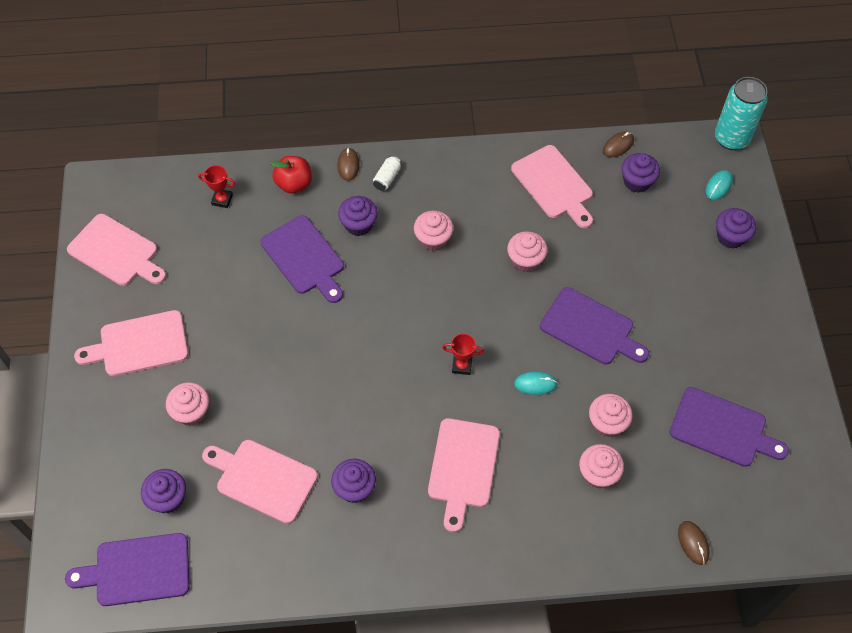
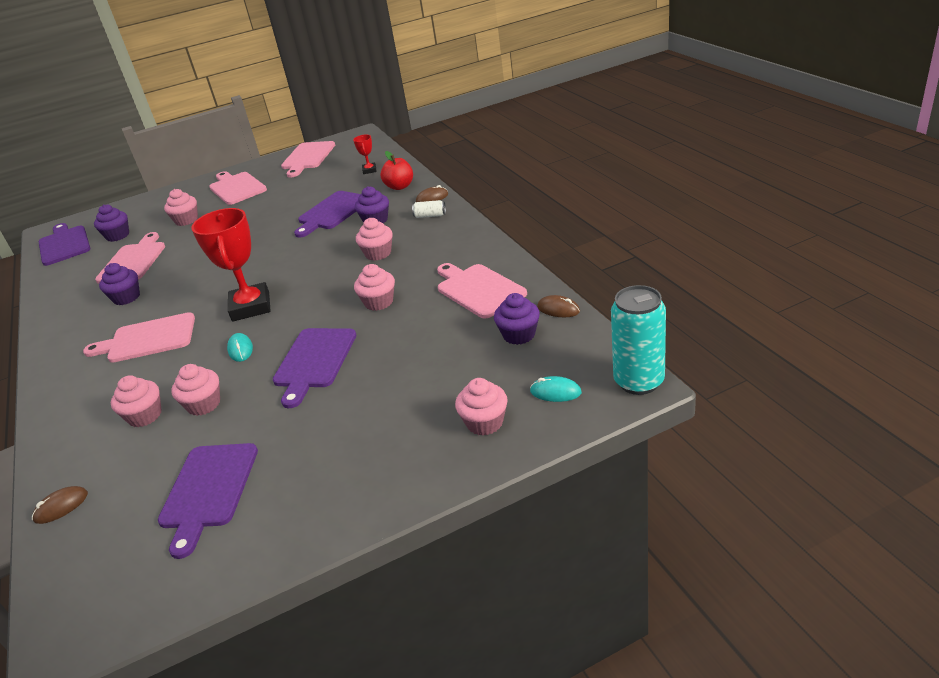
camera: 75 degrees right, 25 degrees down
(462, 366) = (251, 307): red trophy -> red trophy, size x2.20
(554, 185) = (478, 289): pink cutting board -> pink cutting board turned 105 degrees clockwise
(730, 237) = (484, 422): purple cupcake -> pink cupcake

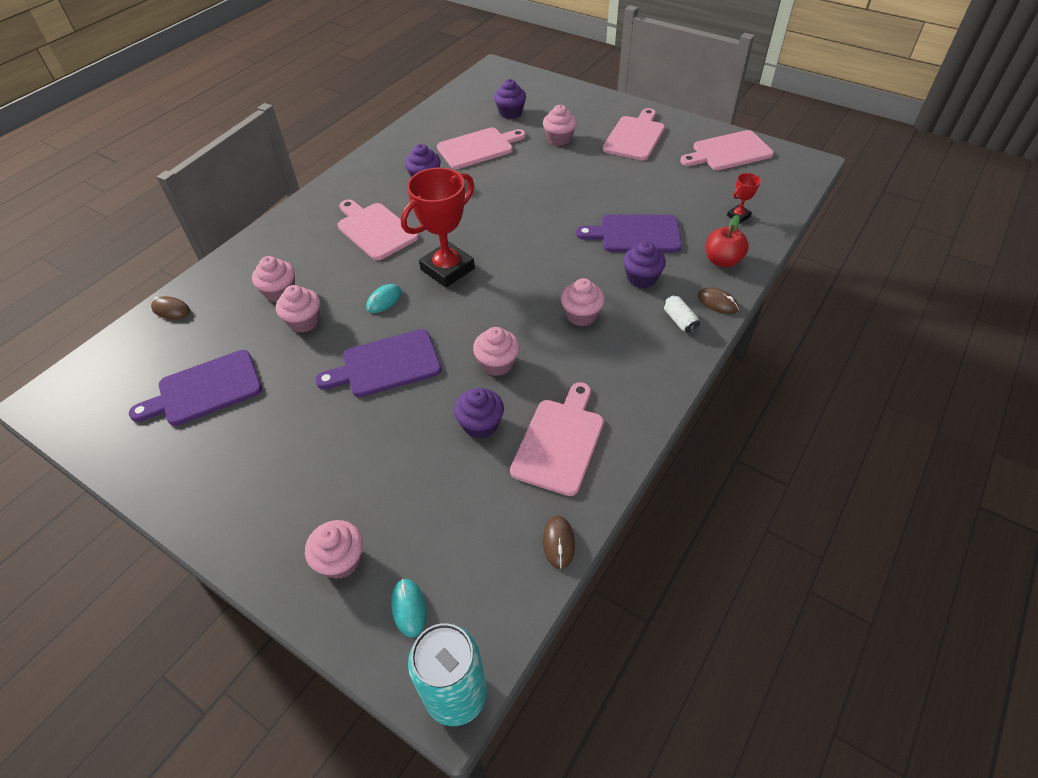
camera: 55 degrees right, 15 degrees up
(64, 244) = (480, 91): purple cutting board -> none
(519, 335) = (494, 523): purple cupcake -> purple cupcake (480, 424)

